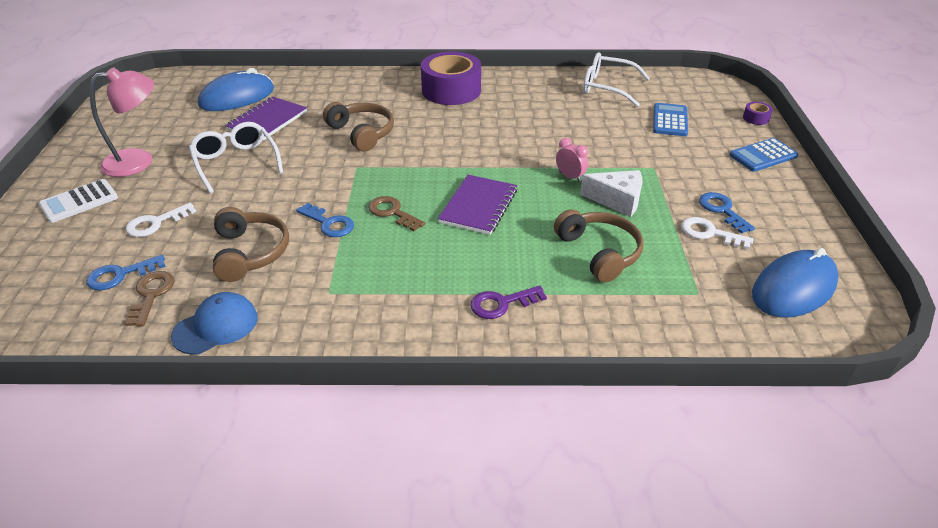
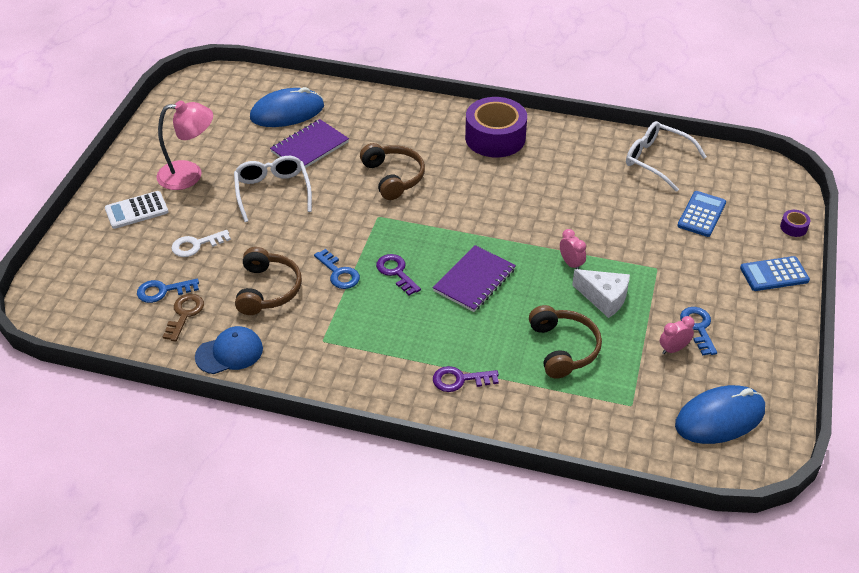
camera: 15 degrees right, 5 degrees up
(392, 212) = (396, 272): brown key -> purple key
(709, 233) = (673, 349): white key -> pink clock

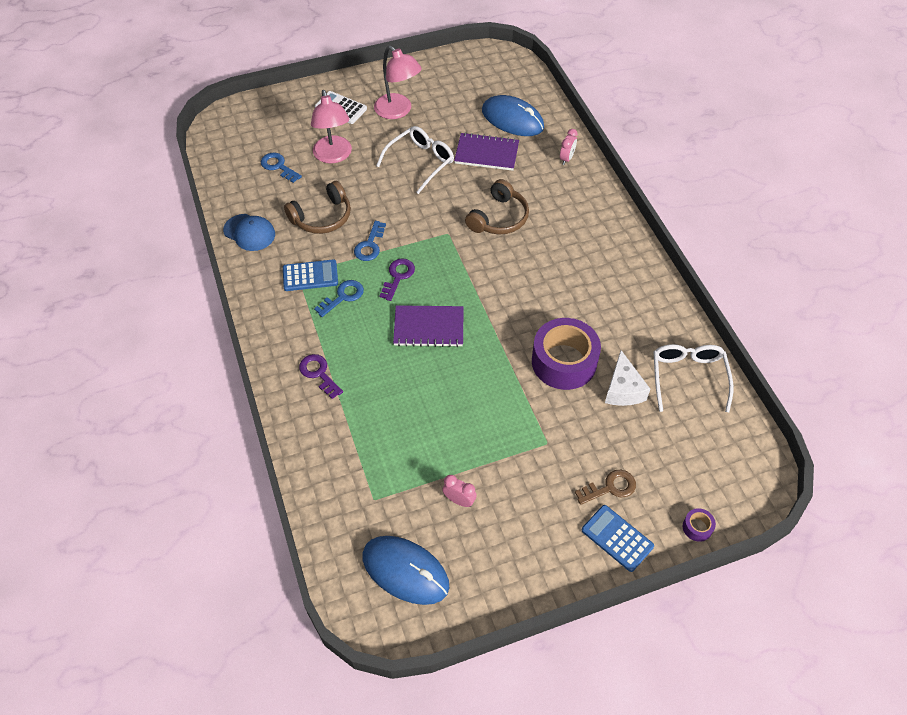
camera: 55 degrees right, 10 degrees up
(185, 314) = (266, 190): brown key -> brown key (610, 487)
(196, 245) = (334, 156): white key -> pink lamp
(495, 138) = (606, 253): purple tape -> purple tape (564, 362)
(563, 348) = (401, 423): brown headphones -> none
(571, 264) = (500, 380): pink clock -> pink clock (566, 158)
(604, 298) = (479, 422): white cheese -> white cheese (623, 389)
(698, 328) = (499, 507): blue key -> blue key (343, 297)
(701, 214) = (647, 445): blue calculator -> blue calculator (310, 276)

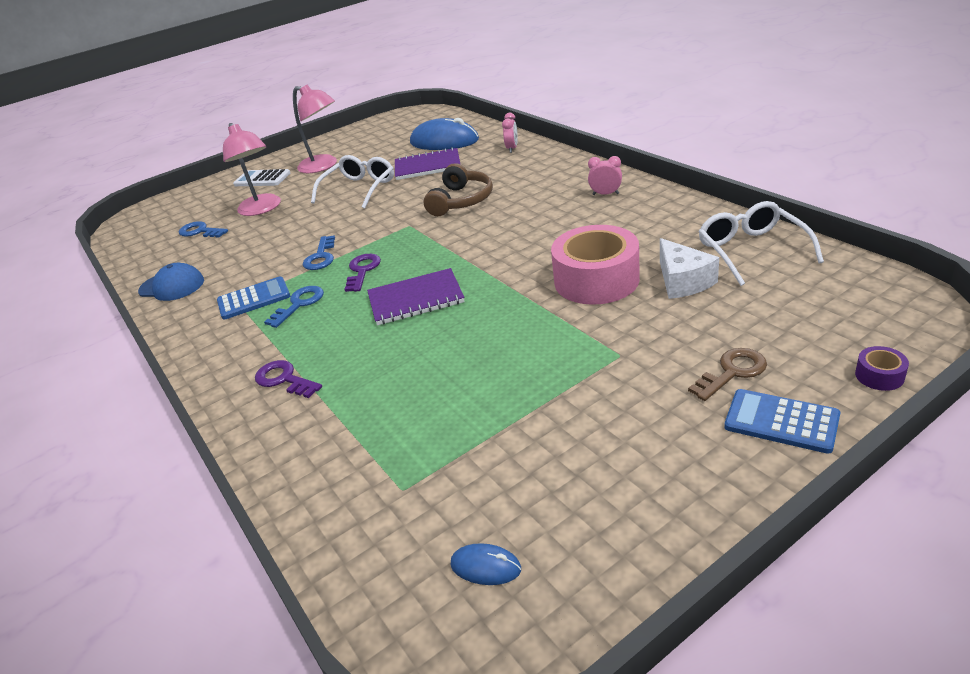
camera: 10 degrees left, 20 degrees down
(322, 217) = (259, 252): brown headphones -> none
(405, 571) = (485, 566): blue mouse -> blue mouse, size x0.44
(459, 500) = (530, 451): pink clock -> pink clock (605, 194)
(564, 362) = (596, 280): purple tape -> pink tape

